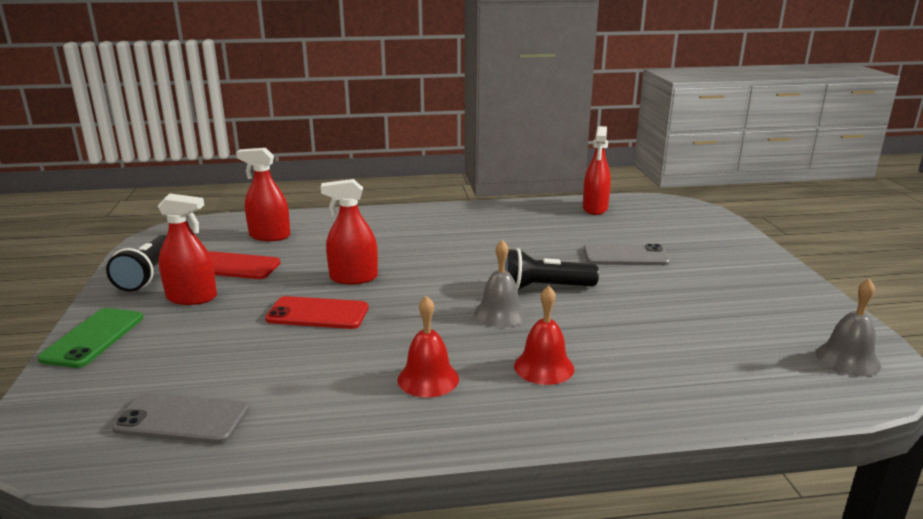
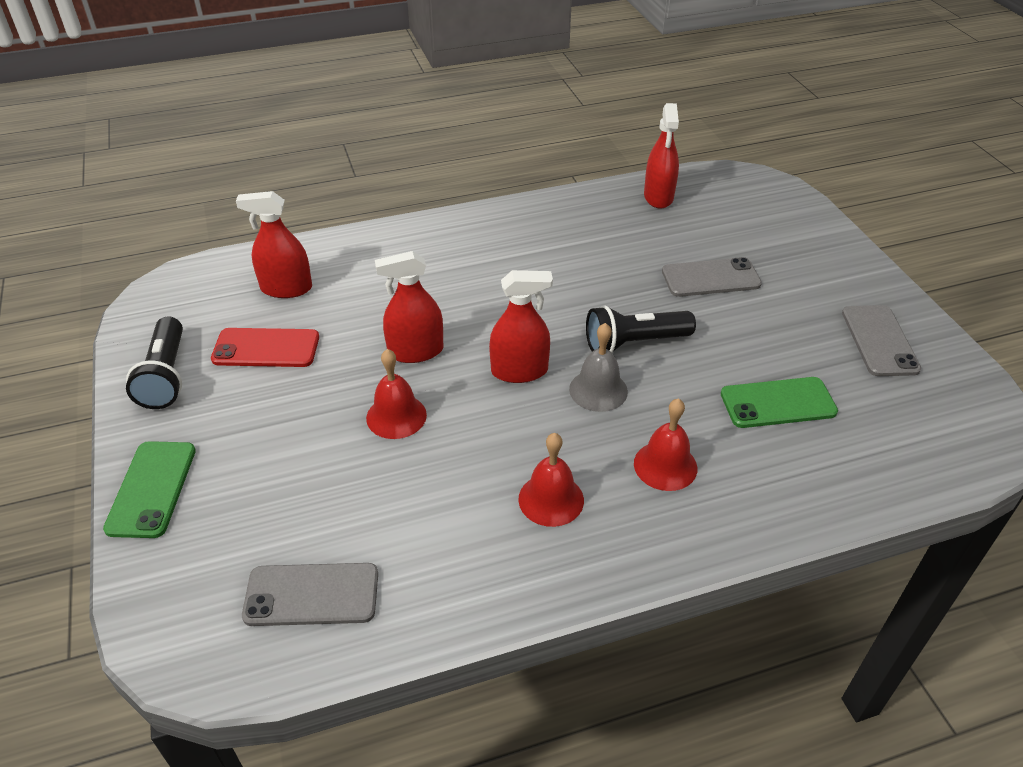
camera: 10 degrees left, 20 degrees up
(191, 297) = (238, 408): red spray bottle -> red spray bottle (519, 371)
(317, 314) = (396, 416): red phone -> red bell
(665, 336) = (778, 403): none -> green phone
(774, 305) = (879, 341): none -> grey phone
(847, 359) = (960, 413): grey bell -> none

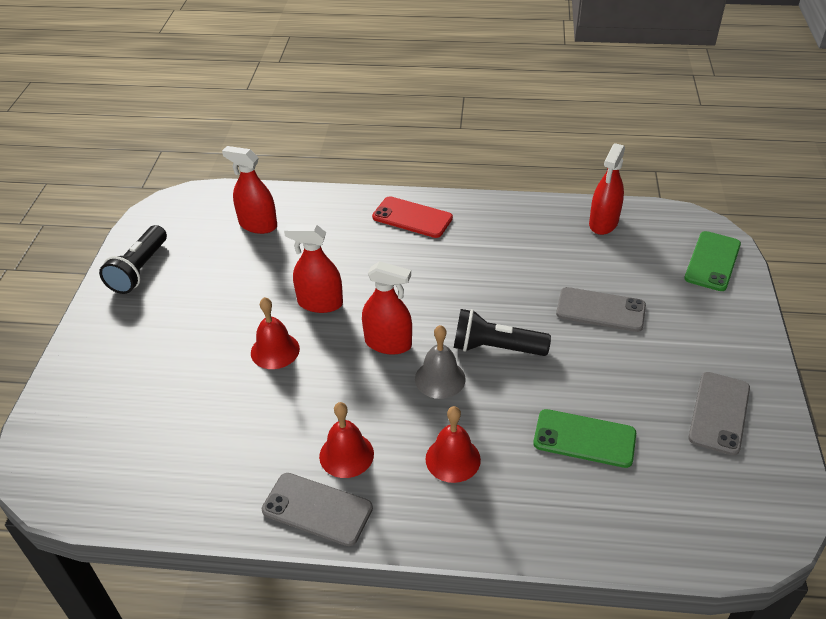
camera: 25 degrees right, 0 degrees up
(152, 489) = (85, 351): green phone -> green phone (712, 261)
(266, 348) = (216, 269): red phone -> red phone (412, 218)
(311, 595) = (139, 464): grey phone -> grey phone (317, 509)

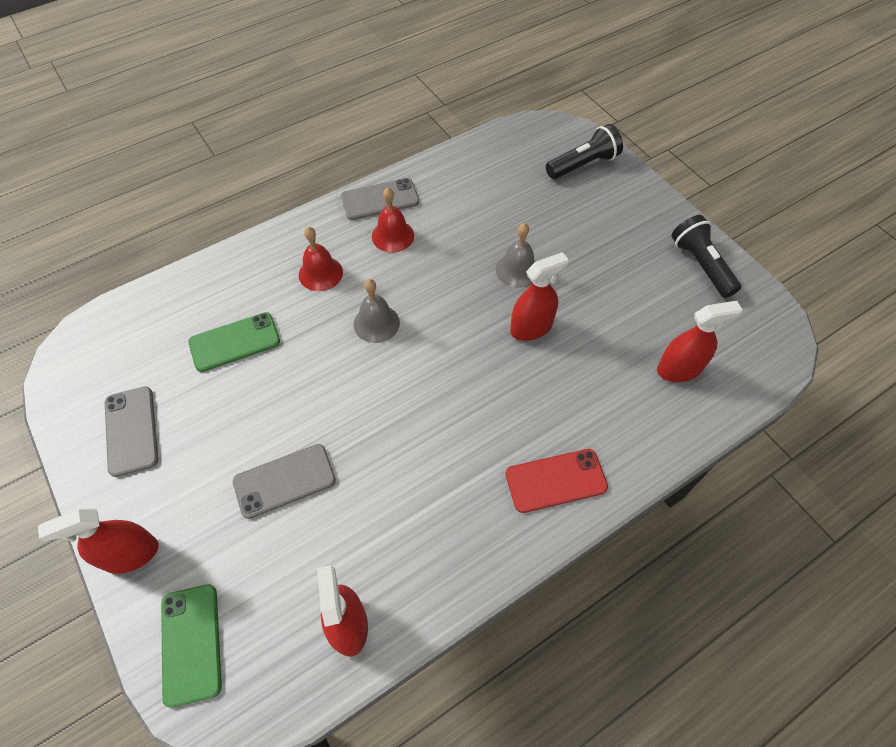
camera: 140 degrees right, 15 degrees up
(275, 350) = (517, 270): red bell -> grey bell
(388, 343) = (442, 327): red spray bottle -> red spray bottle (131, 554)
(496, 348) = (353, 377): black flashlight -> black flashlight (583, 165)

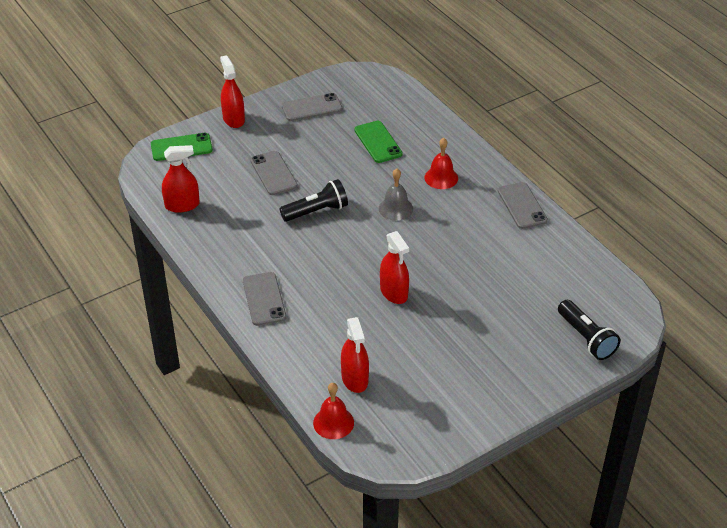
camera: 90 degrees right, 15 degrees down
(393, 236) = (482, 214): red bell -> red bell (333, 422)
(517, 270) = (452, 287): grey bell -> none
(556, 480) = (264, 299): red phone -> grey phone
(701, 265) = (466, 410): black flashlight -> black flashlight (316, 211)

